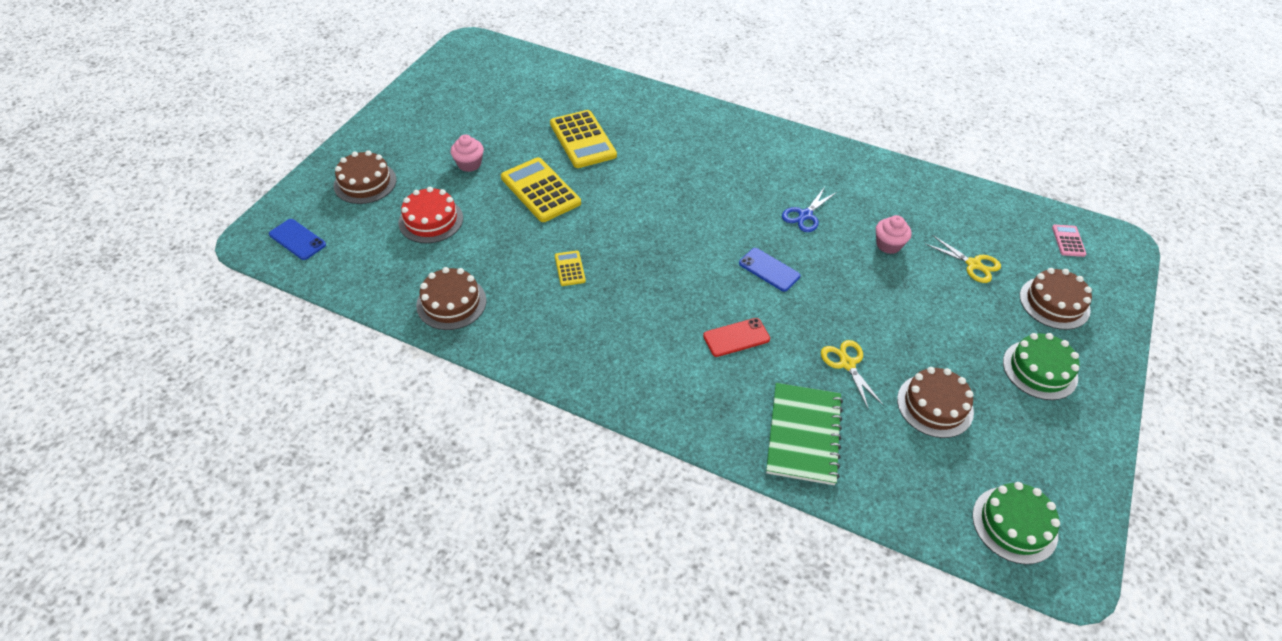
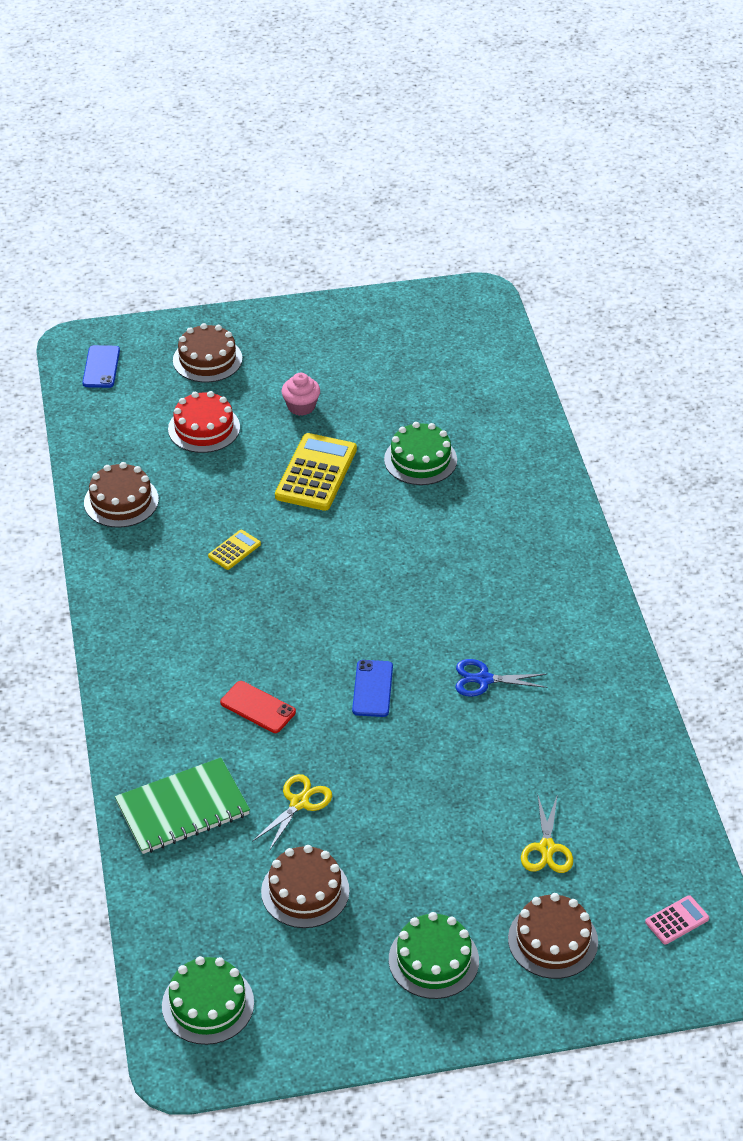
camera: 55 degrees right, 5 degrees down
(582, 140) = (420, 460): yellow calculator -> green cake
(888, 245) = (506, 765): pink cupcake -> none

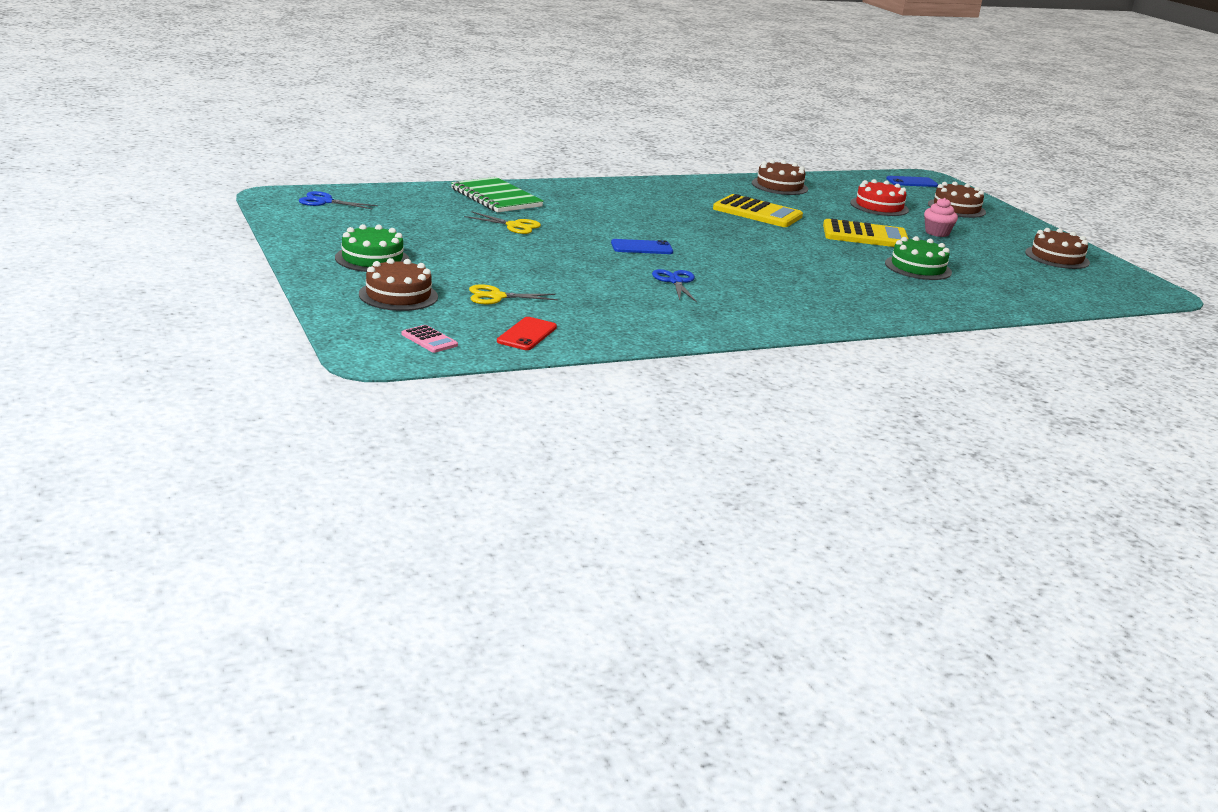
camera: 75 degrees right, 20 degrees down
(208, 1004) = (325, 202): green cake -> blue scissors
(234, 550) = (757, 213): yellow calculator -> yellow calculator, size x2.05
(258, 707) = (602, 217): red phone -> red phone (527, 334)
(305, 891) = (430, 226): brown cake -> brown cake (1057, 257)

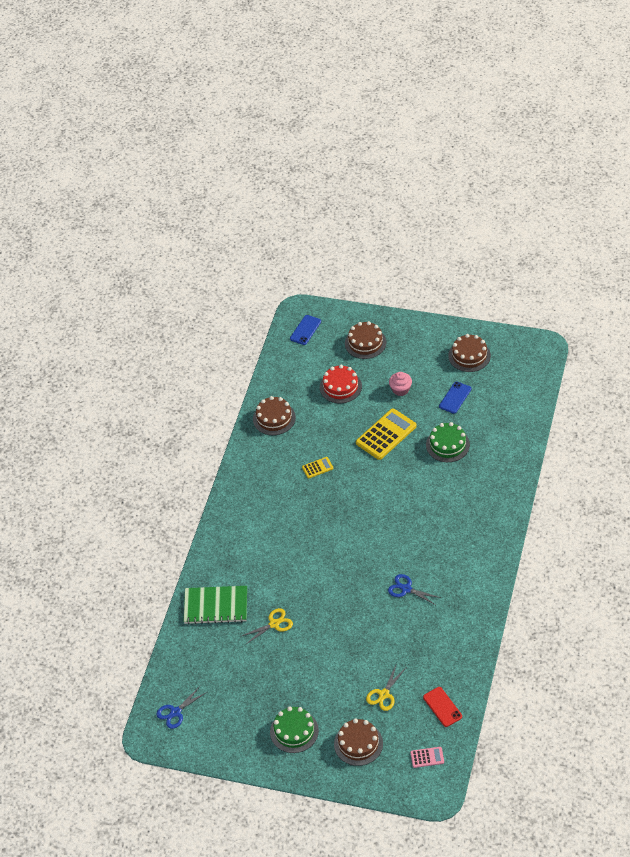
camera: 45 degrees left, 25 degrees up
(641, 247) = (345, 574): blue phone -> blue phone (455, 397)
(757, 213) = (317, 468): yellow calculator -> yellow calculator, size x0.49

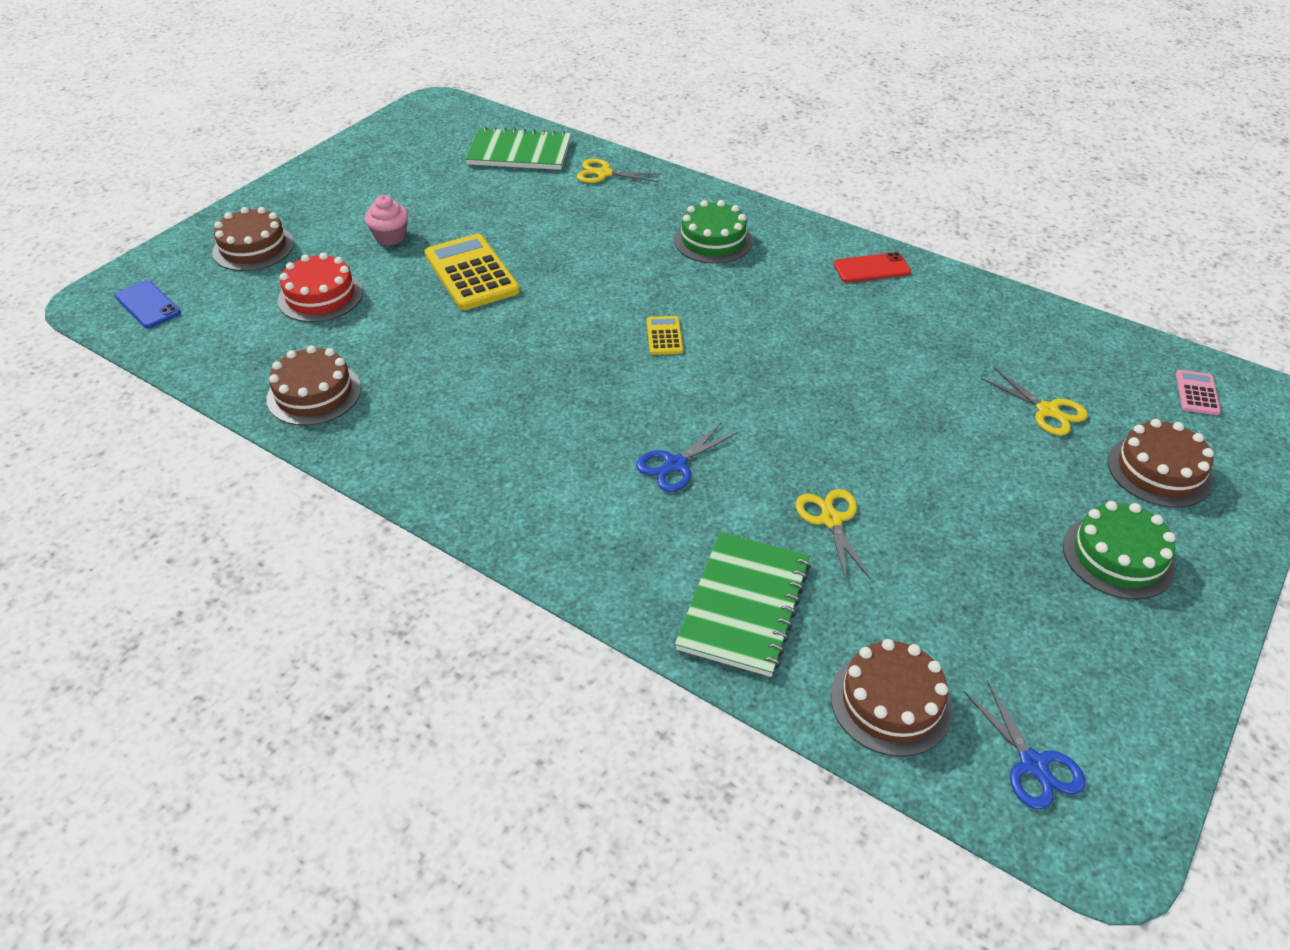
camera: 75 degrees left, 5 degrees down
(317, 468) = (481, 367): yellow calculator -> yellow calculator (664, 336)
(406, 589) = (819, 330): blue scissors -> blue scissors (675, 464)
(442, 707) = (1088, 350): red phone -> red phone (871, 268)
(447, 445) = (544, 220): green cake -> green cake (713, 240)
(455, 397) = (456, 192): blue phone -> none
(469, 356) = (387, 161): brown cake -> brown cake (891, 702)
(507, 453) = (604, 174): none -> yellow scissors
(509, 408) = (519, 152): none -> green notebook

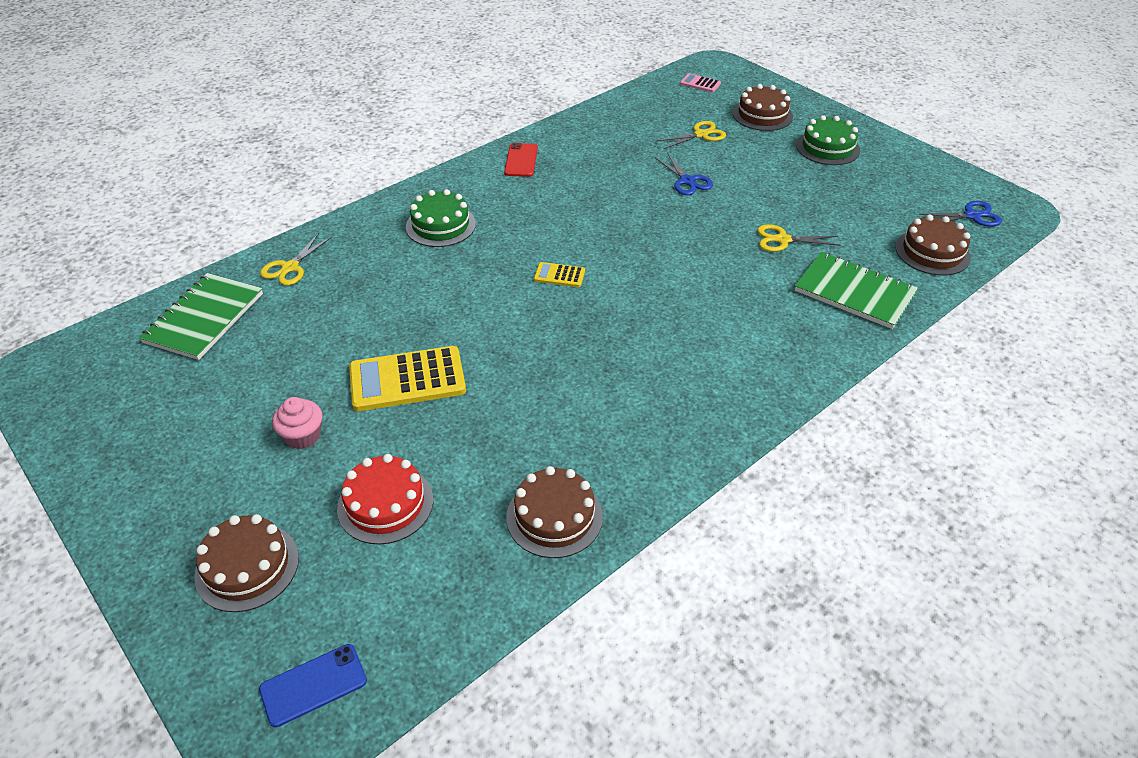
camera: 75 degrees left, 0 degrees up
(675, 464) = (714, 297): blue scissors -> blue scissors (687, 181)

